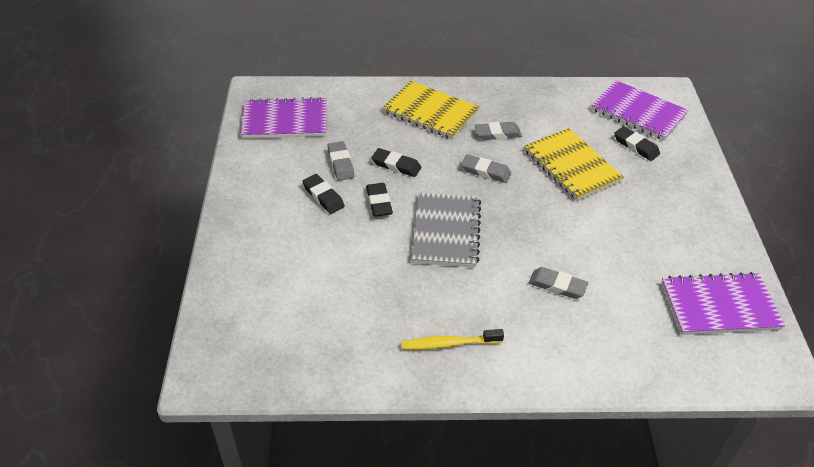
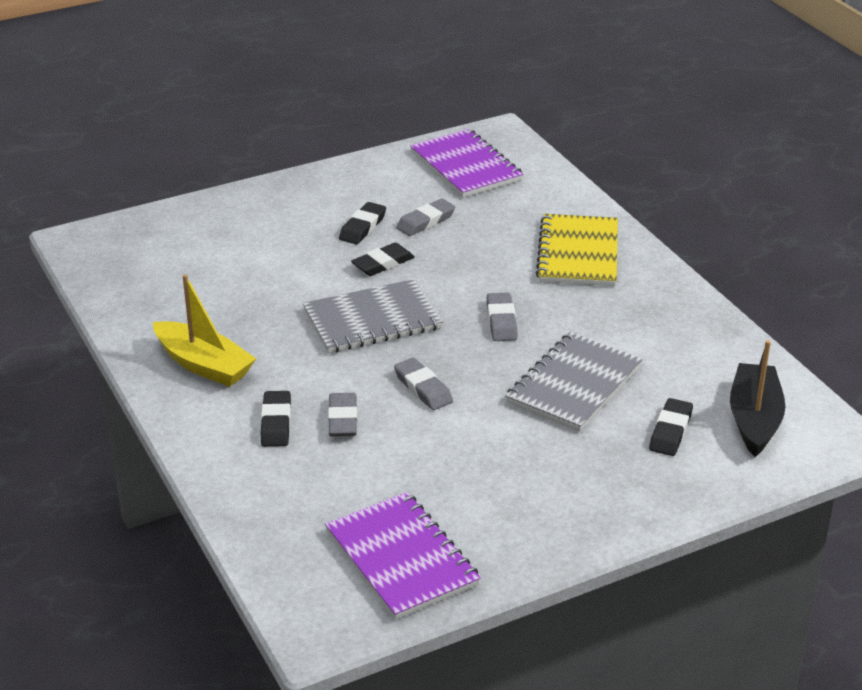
camera: 65 degrees right, 10 degrees down
(396, 165) = (455, 257): black eraser -> black eraser (276, 423)
(449, 344) = (204, 365): yellow toothbrush -> yellow boat
(497, 134) = (584, 312): grey eraser -> grey eraser (423, 388)
(572, 166) = (574, 385): yellow notebook -> grey notebook
(638, 112) = (754, 419): purple notebook -> black boat

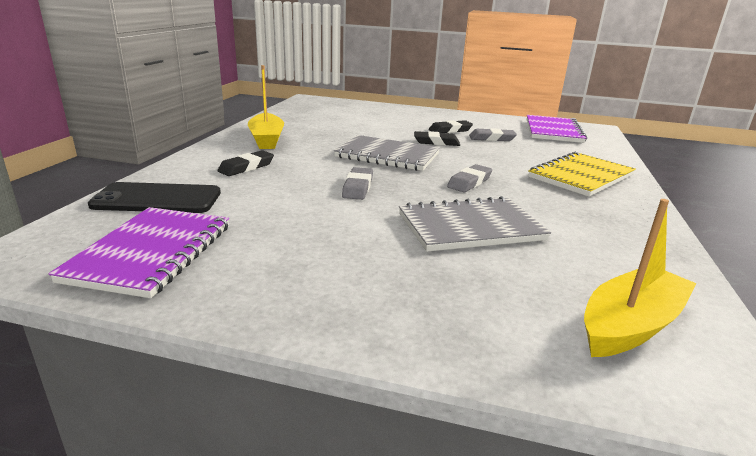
camera: 40 degrees right, 10 degrees down
(287, 512) = (157, 199): none -> black phone
(342, 419) = (283, 180): grey eraser -> none
(670, 431) = (515, 290): black eraser -> none
(754, 419) = (630, 325): black boat -> yellow boat

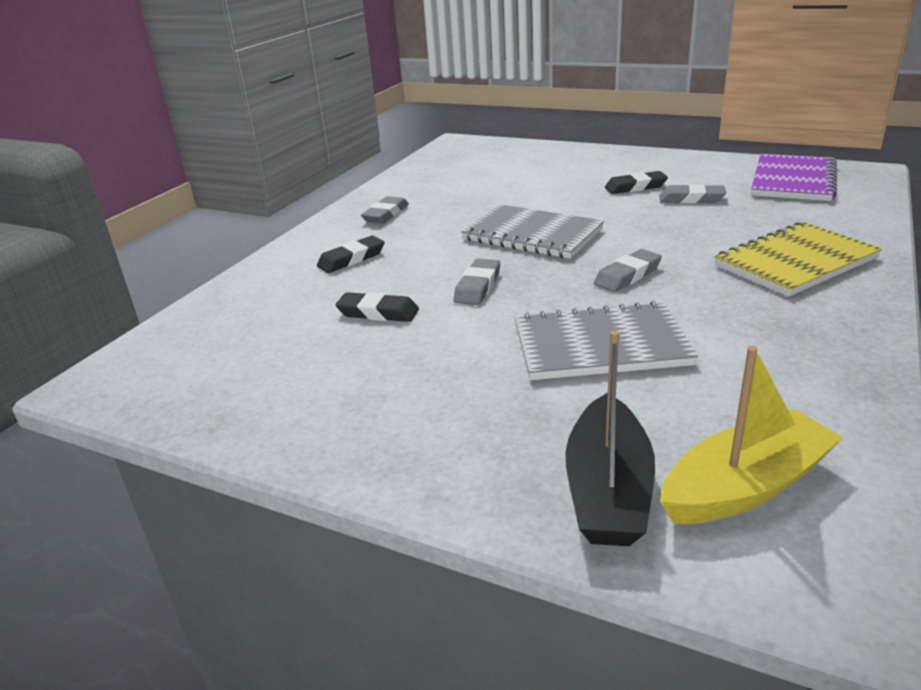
camera: 15 degrees right, 5 degrees up
(151, 252) = (227, 377): purple notebook -> none
(157, 199) = (244, 307): black phone -> none
(266, 139) = (386, 214): yellow boat -> grey eraser
(436, 142) = (607, 209): black eraser -> black eraser (378, 312)
(525, 333) = (608, 490): none -> black boat

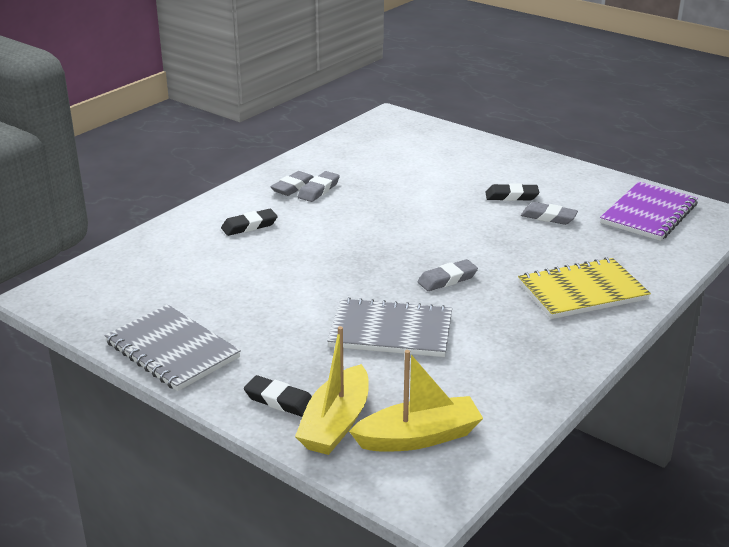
camera: 10 degrees right, 0 degrees up
(378, 312) = (250, 276): black eraser -> black eraser (280, 400)
(478, 287) = (331, 268): grey eraser -> grey eraser (319, 190)
(532, 235) = (398, 229): grey notebook -> grey notebook (172, 350)
(608, 490) = (336, 423): black boat -> yellow boat

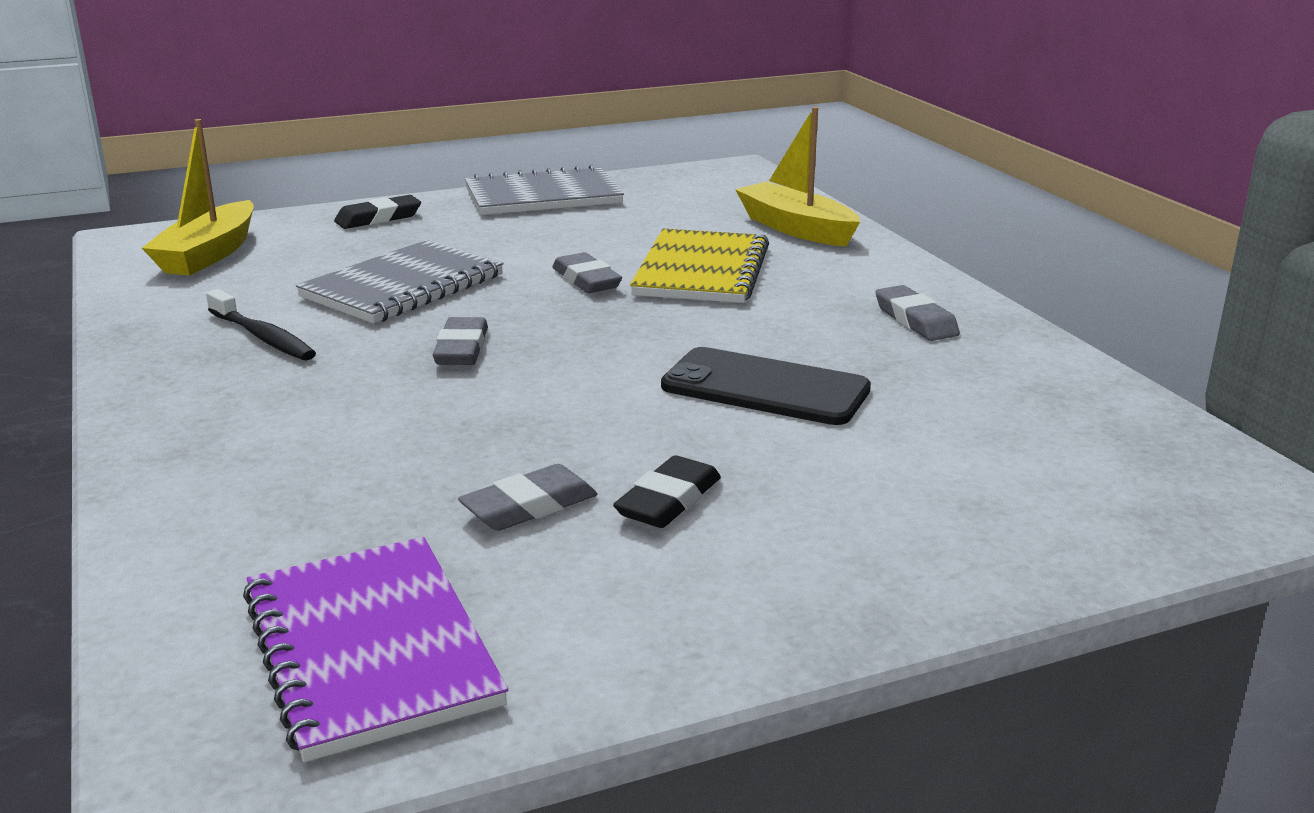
camera: 120 degrees right, 5 degrees down
(249, 226) = (798, 270): black eraser -> none
(319, 190) = (884, 335): grey eraser -> grey eraser (586, 280)
(336, 423) = (300, 230): yellow boat -> yellow boat (796, 229)
(403, 201) = (765, 388): none -> black phone
(502, 342) = (263, 337): none -> black toothbrush
(582, 291) = (258, 434): yellow notebook -> yellow notebook (701, 271)

